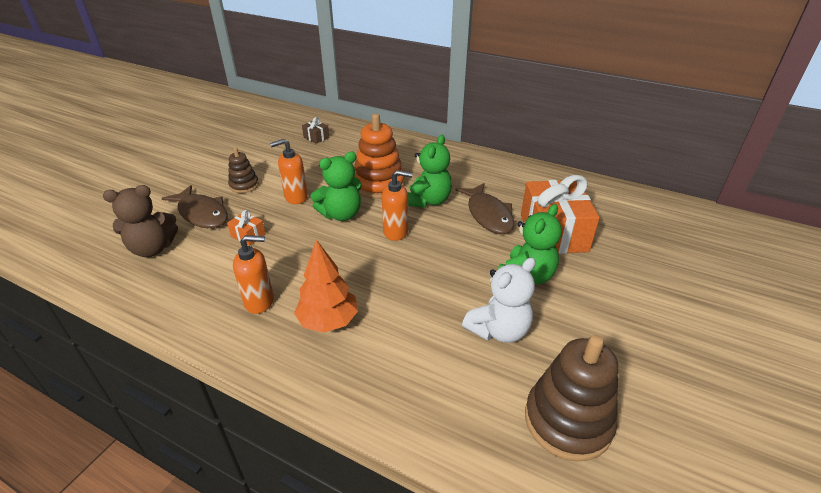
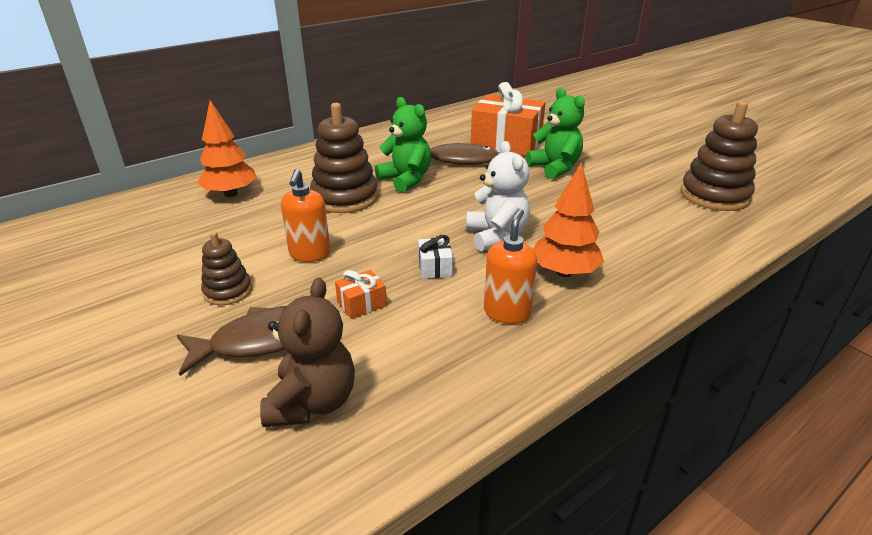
camera: 65 degrees left, 5 degrees down
(304, 252) = (435, 267): none -> white gift
(316, 137) = (174, 215): brown gift -> none
(341, 214) = (381, 231): green teddy bear -> none
(353, 143) = (230, 194): none -> orange tree
(379, 184) = (345, 198): orange stacking toy -> brown stacking toy
(396, 232) = (444, 207): orange soap dispenser -> none
(498, 330) = (614, 195): white teddy bear -> white teddy bear (496, 236)

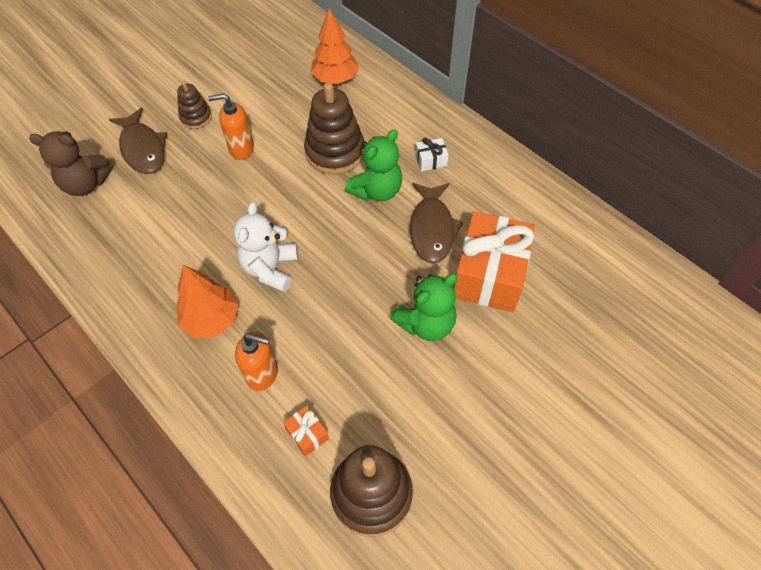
camera: 85 degrees right, 25 degrees up
(361, 303) = (177, 190): orange gift -> orange gift (307, 434)
(435, 267) = (221, 228): white gift -> white gift (431, 160)
(496, 236) = (270, 269): white teddy bear -> white teddy bear turned 120 degrees clockwise
(507, 312) = (160, 278): orange soap dispenser -> orange soap dispenser (263, 374)

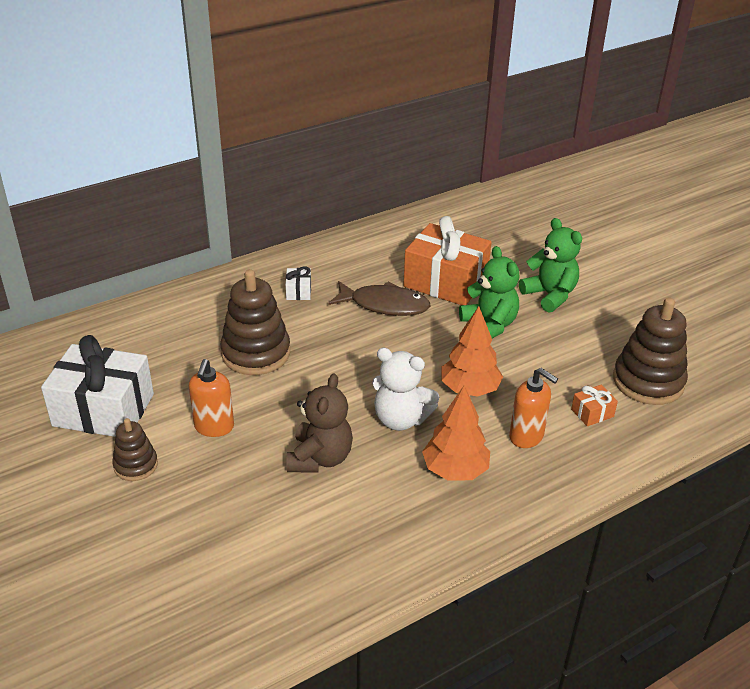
camera: 80 degrees left, 20 degrees down
(86, 184) = (204, 587): brown teddy bear -> brown teddy bear (320, 458)
(143, 149) = (166, 522): brown fish -> none
(250, 84) = (103, 410): none -> white gift
(263, 374) = (526, 436): orange soap dispenser -> orange soap dispenser turned 105 degrees clockwise
(335, 78) = (139, 338): orange tree -> orange tree (469, 389)
(377, 190) = (323, 331): green teddy bear -> green teddy bear (550, 295)

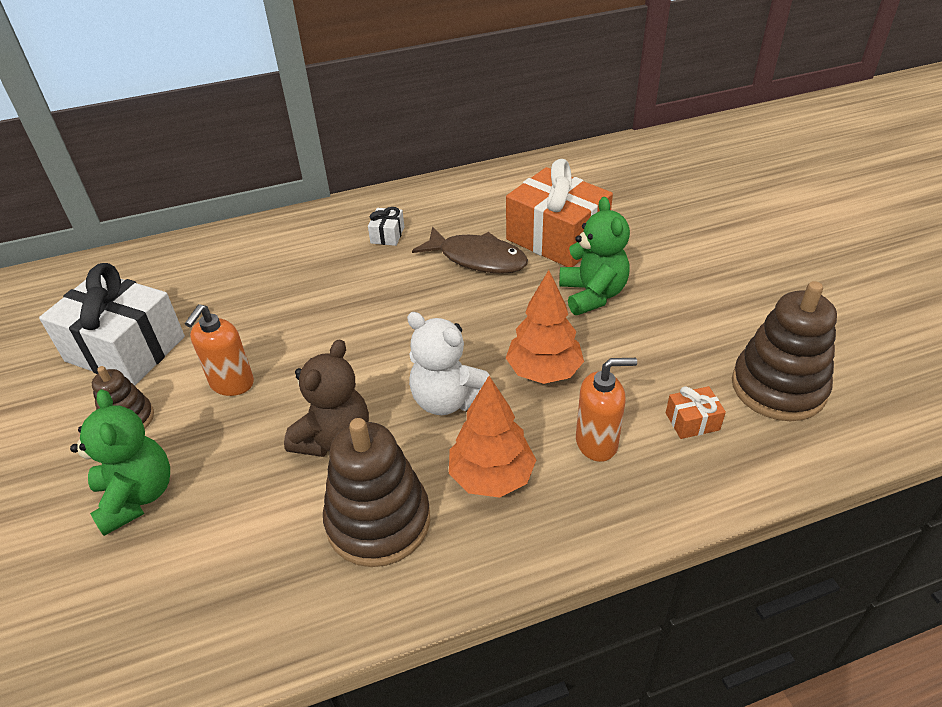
camera: 15 degrees right, 5 degrees up
(256, 353) = (313, 301): brown stacking toy -> brown stacking toy (378, 521)
(526, 436) = (597, 443): orange soap dispenser -> orange soap dispenser turned 60 degrees counterclockwise
(550, 295) = (678, 264): green teddy bear -> green teddy bear (137, 496)

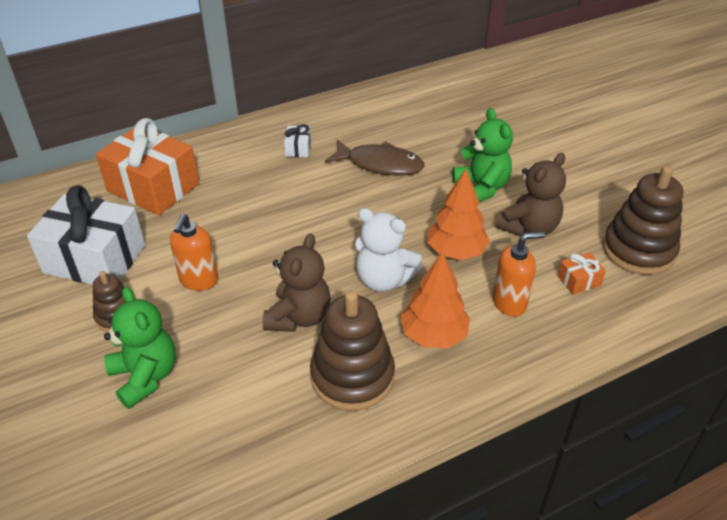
camera: 10 degrees left, 0 degrees up
(557, 238) = (442, 143): orange gift -> orange gift (153, 187)
(642, 348) = (529, 227): none -> brown teddy bear

